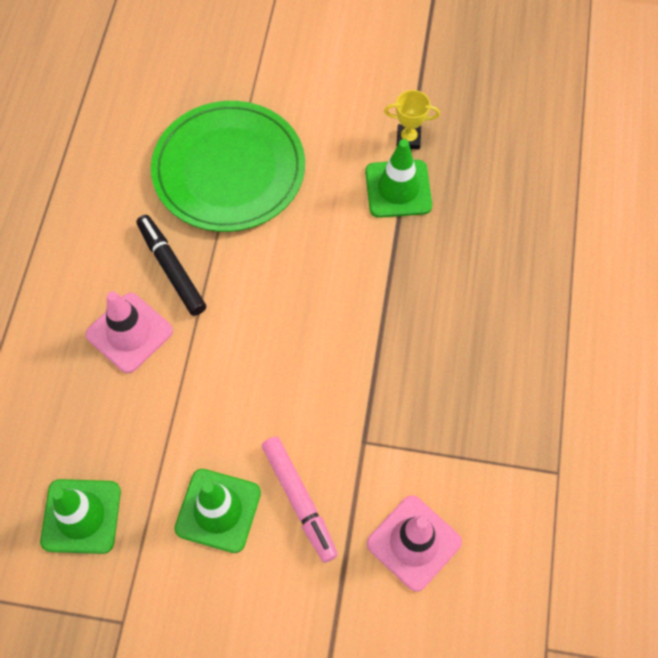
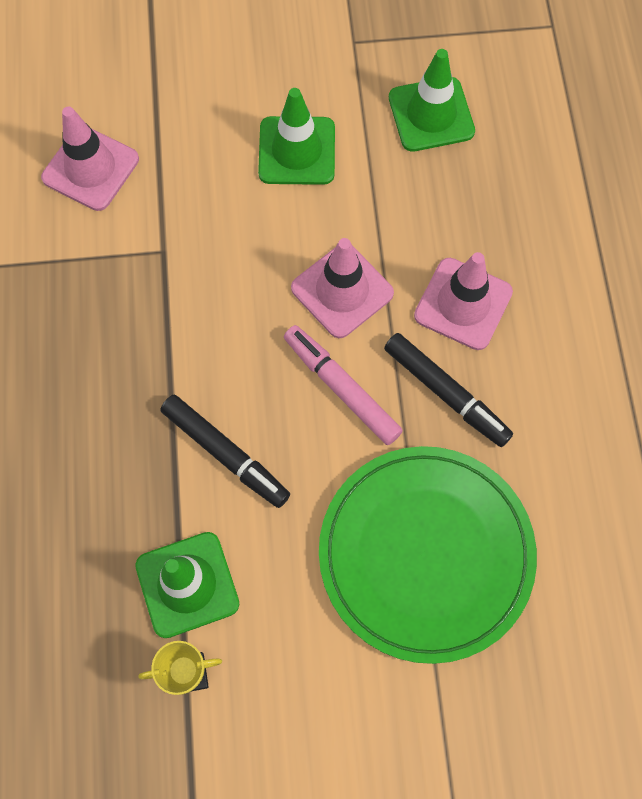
camera: 165 degrees right, 5 degrees up
(222, 368) = (342, 290): none -> pink traffic cone
(299, 500) = (216, 179): pink marker -> pink marker (341, 388)
(350, 266) = (225, 454): none -> black marker

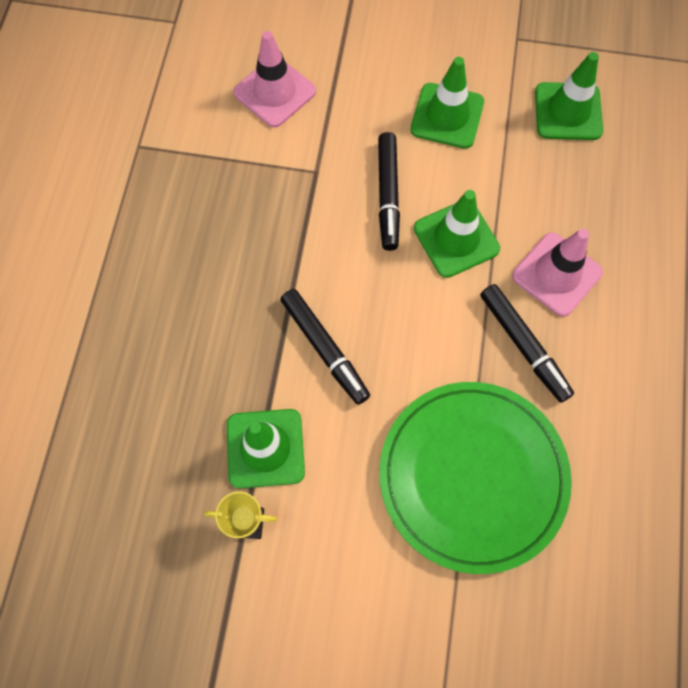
camera: 15 degrees right, 0 degrees up
(252, 259) = (388, 195): none -> black marker
(341, 388) = (435, 319): pink marker -> none
(342, 290) = (456, 239): pink traffic cone -> green traffic cone

